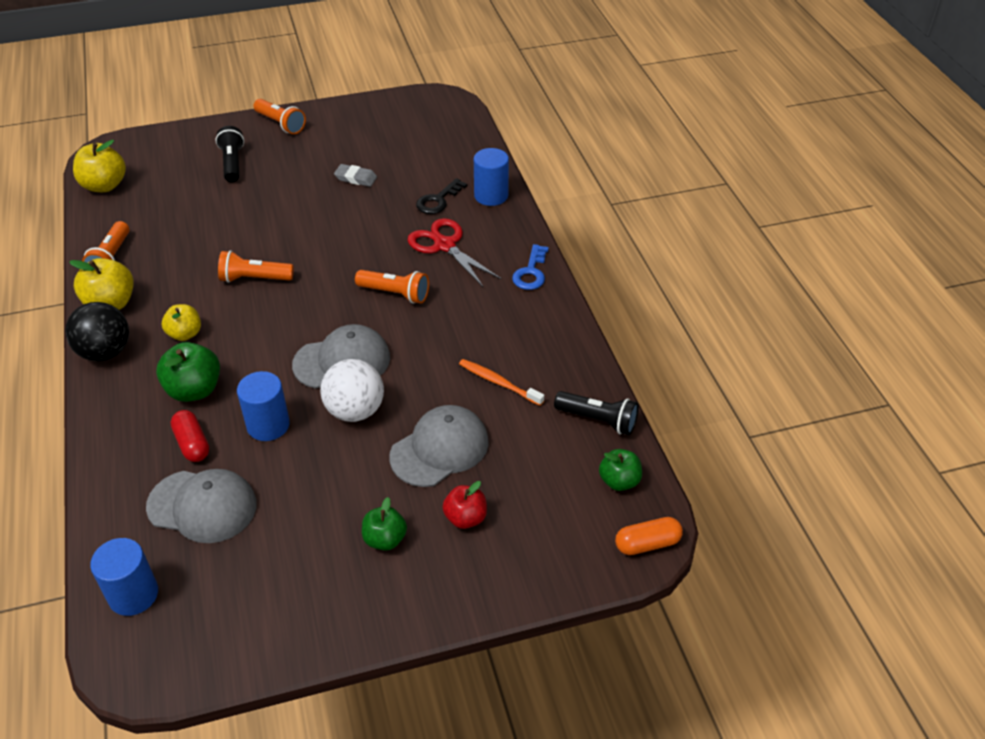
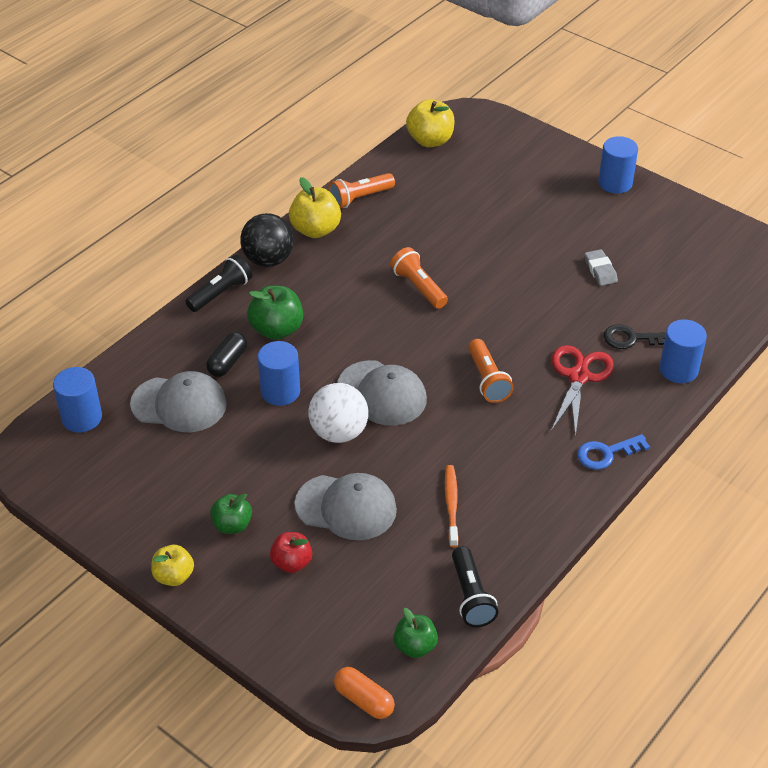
camera: 55 degrees right, 0 degrees up
(185, 334) = (325, 288): yellow apple -> yellow apple (174, 576)
(192, 444) = (227, 362): red capsule -> black capsule
(202, 506) = (179, 404): grey cap -> grey cap turned 60 degrees counterclockwise
(232, 163) = (534, 189): black flashlight -> black flashlight (221, 293)
(281, 124) = (615, 183): orange flashlight -> blue cylinder

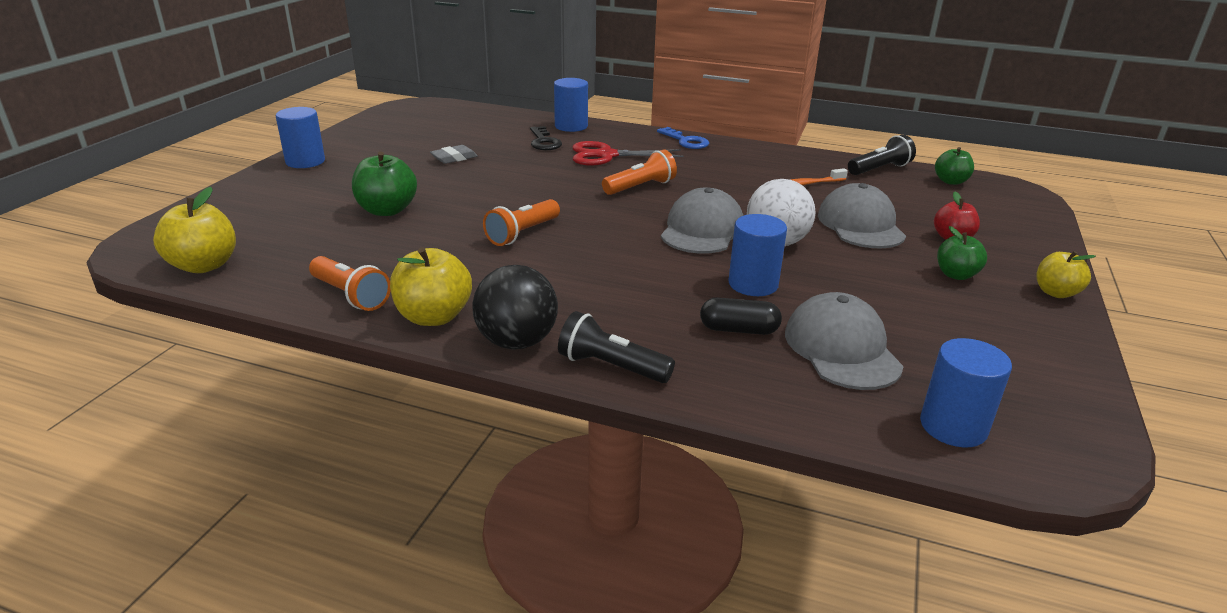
camera: 110 degrees left, 15 degrees down
(276, 330) = (654, 307): green apple -> green apple (387, 210)
(364, 700) = (1021, 192): orange capsule -> none

